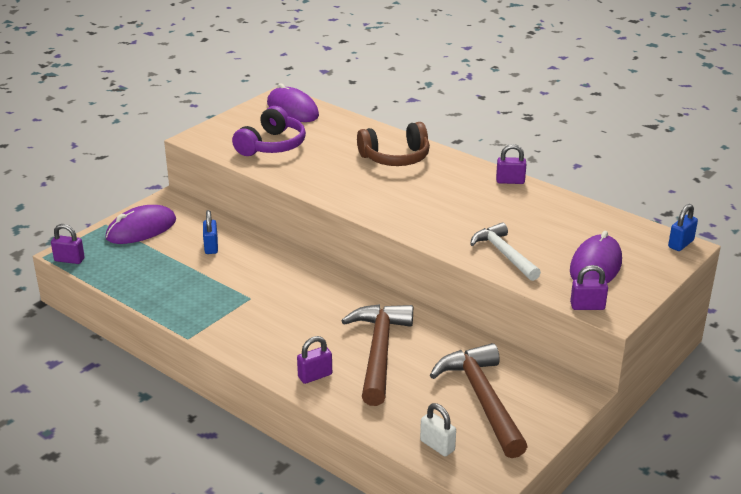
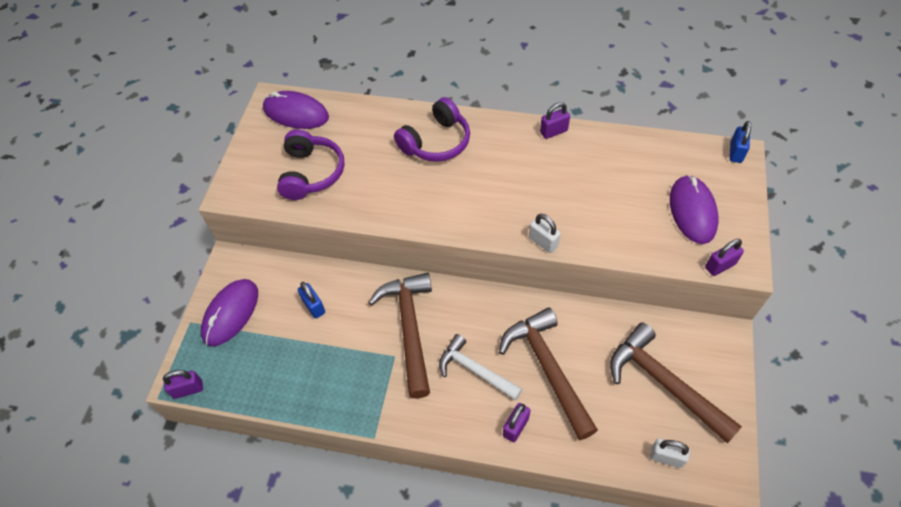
camera: 25 degrees left, 25 degrees up
(279, 286) = (409, 328): none -> brown hammer
(395, 158) = (436, 142): brown headphones -> purple headphones
(432, 241) = (543, 242): none -> white padlock
(504, 254) = (612, 230): white hammer -> white hammer (475, 370)

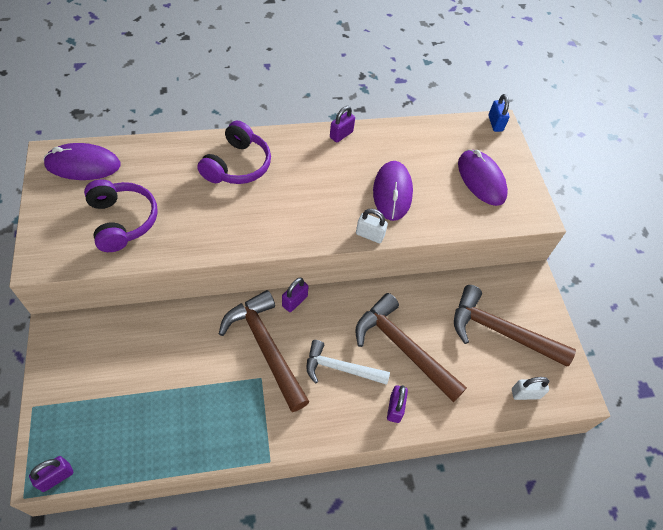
camera: 30 degrees left, 0 degrees up
(231, 313) = (75, 384): purple mouse -> purple mouse (392, 192)
(314, 306) = (162, 353): blue padlock -> none
(720, 266) = (519, 220): purple padlock -> purple padlock (294, 301)

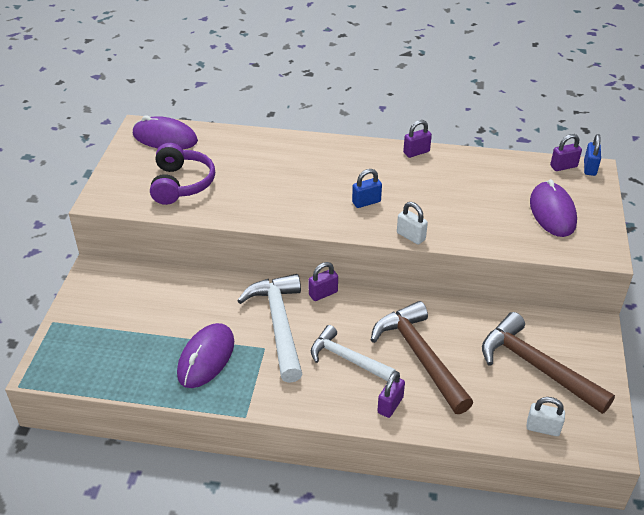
camera: 25 degrees right, 15 degrees down
(56, 477) = (50, 378): purple padlock -> purple padlock (563, 166)
(237, 165) = (303, 160): purple headphones -> none
(266, 347) = (279, 325): brown hammer -> white hammer
(315, 204) = (366, 202): none -> blue padlock
(392, 192) = (449, 206): purple mouse -> purple mouse (206, 358)

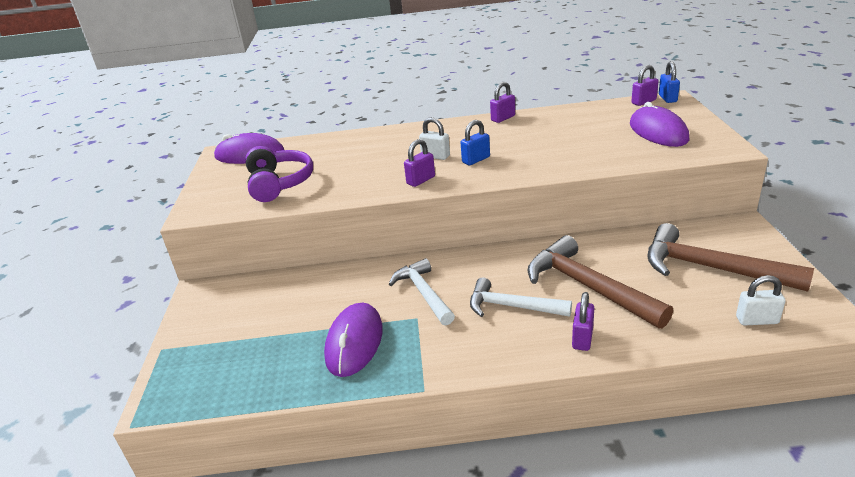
camera: 10 degrees left, 10 degrees down
(279, 325) = (424, 293): white hammer -> white hammer, size x0.66
(323, 293) = (458, 257): purple padlock -> purple padlock (421, 180)
(411, 236) = (535, 175): white padlock -> white padlock (435, 156)

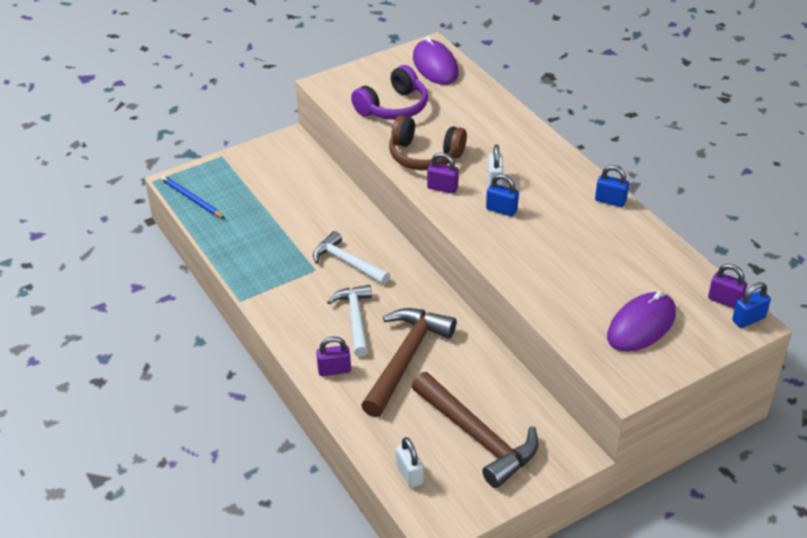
camera: 60 degrees right, 10 degrees up
(205, 394) = (191, 199): none -> blue pencil
(354, 342) = (272, 247): purple mouse -> none
(366, 181) = (424, 156): none -> brown headphones
(424, 293) = (347, 263): white hammer -> white hammer turned 90 degrees counterclockwise
(503, 118) = (610, 201): purple padlock -> blue padlock
(711, 268) = (477, 436): brown hammer -> brown hammer turned 135 degrees clockwise

